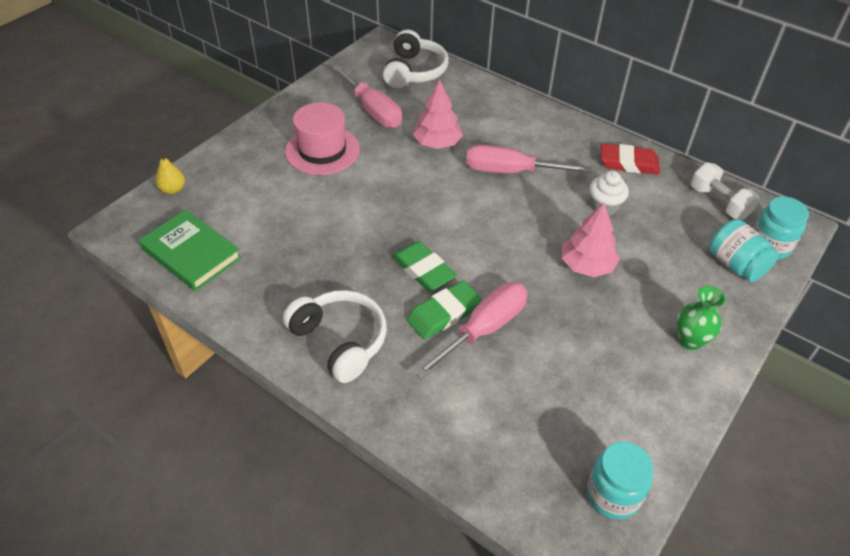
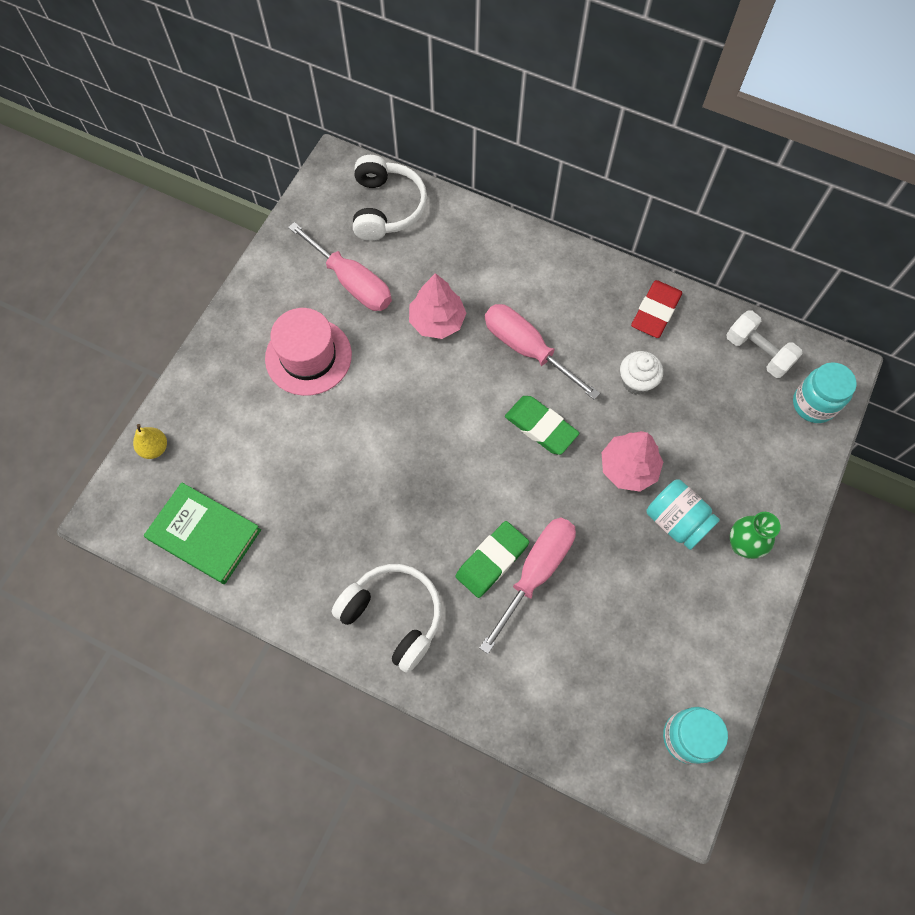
camera: 10 degrees left, 20 degrees up
(423, 270) = (459, 507): green eraser -> green eraser (541, 427)
(510, 171) = (527, 349): pink screwdriver -> pink screwdriver turned 45 degrees clockwise
(628, 163) = (655, 312): red eraser -> red eraser turned 60 degrees counterclockwise
(735, 265) = (781, 437): turquoise jar -> turquoise jar (676, 521)

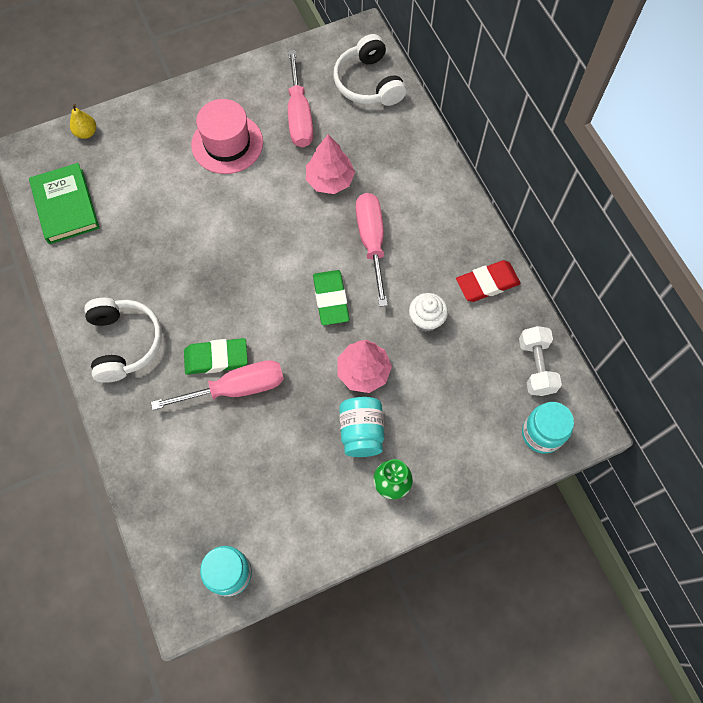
camera: 40 degrees right, 0 degrees up
(386, 208) = (368, 83): white headphones -> white headphones turned 120 degrees clockwise

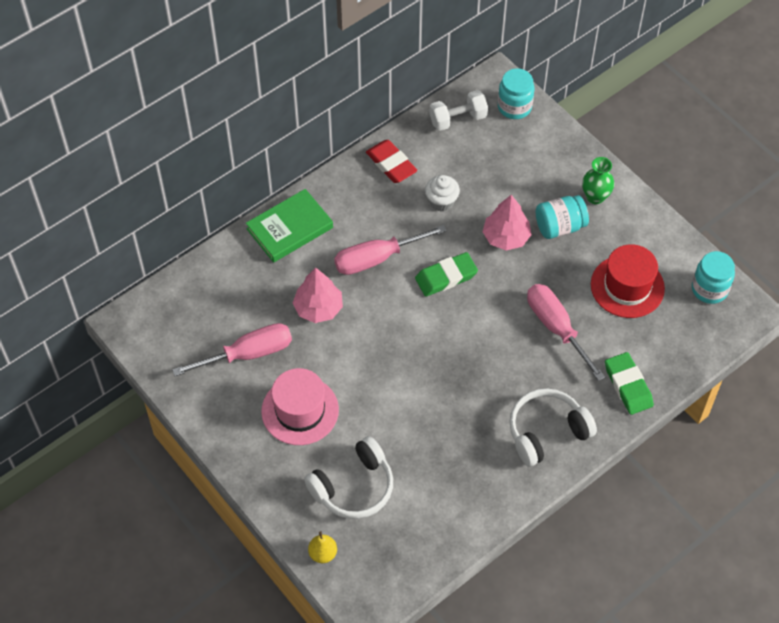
camera: 105 degrees left, 10 degrees down
(66, 206) = (419, 540): green book -> green book (290, 228)
(216, 358) = (534, 351): green eraser -> green eraser (628, 386)
(262, 479) = (627, 286): none -> red hat
(368, 83) = (191, 302): white headphones -> white headphones (353, 487)

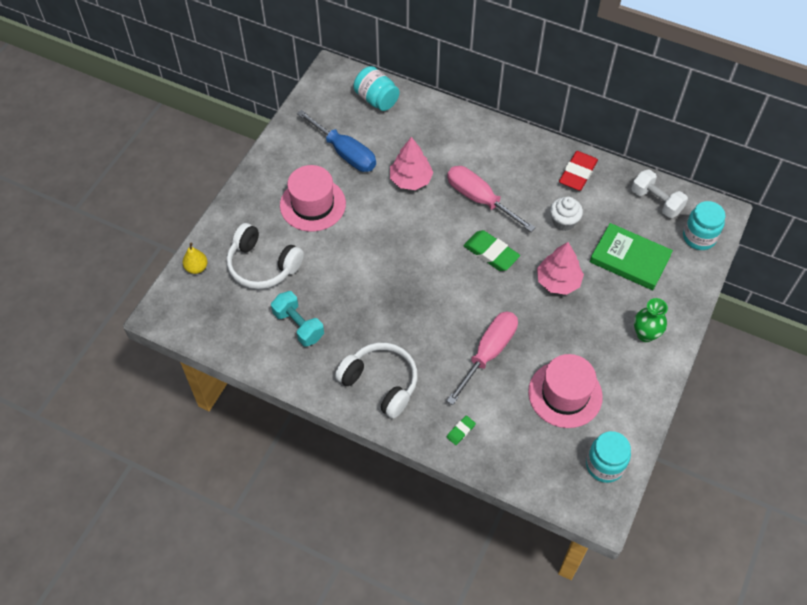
camera: 65 degrees right, 0 degrees up
(248, 354) = (345, 153): pink screwdriver -> blue screwdriver
(290, 228) = (473, 133): green book -> green book (630, 259)
(446, 480) = (298, 325): none -> turquoise dumbbell
(559, 226) = (595, 318): turquoise jar -> turquoise jar (376, 99)
(627, 286) = (565, 394): red hat -> pink hat
(628, 386) = (461, 431): green eraser -> green eraser, size x0.50

